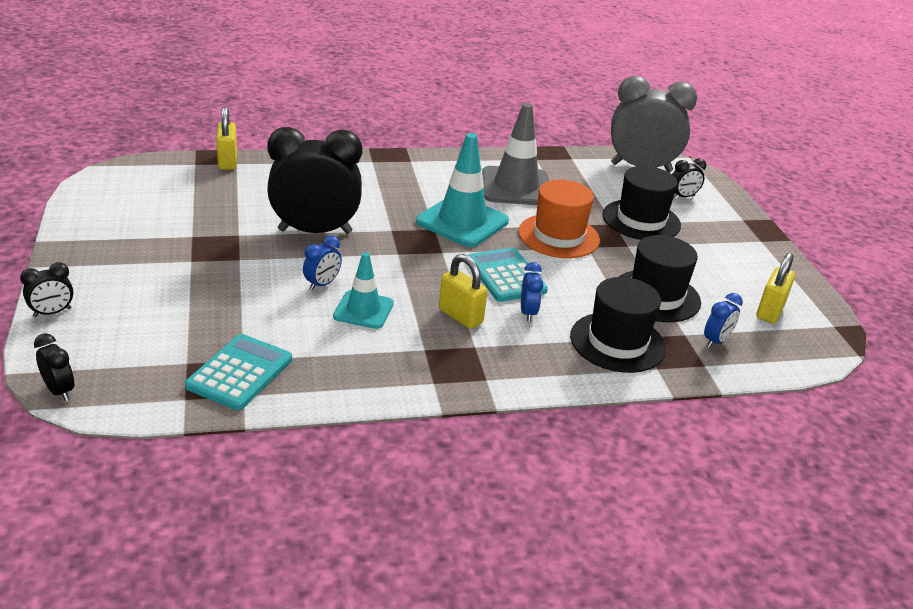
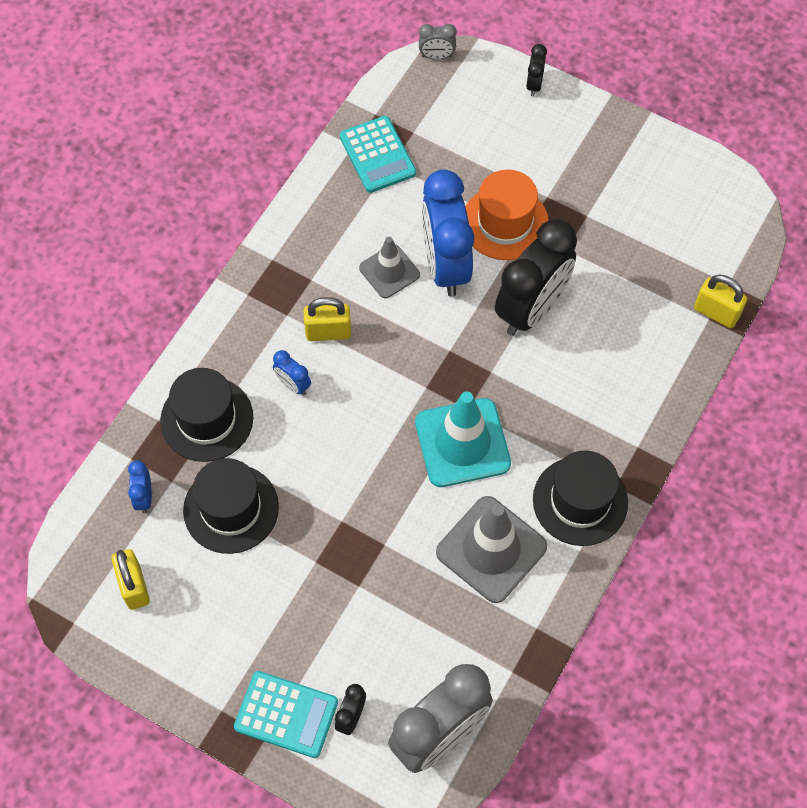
camera: 135 degrees right, 30 degrees up
(59, 391) = (436, 56): black clock -> grey clock
(322, 284) = (445, 265): blue clock -> blue clock, size x2.36
(363, 310) = (389, 271): turquoise traffic cone -> grey traffic cone
(506, 276) = (353, 410): turquoise calculator -> turquoise calculator (286, 714)
(558, 236) = (376, 510): orange hat -> orange hat (505, 222)
(641, 220) = (343, 620): black hat -> black hat (580, 501)

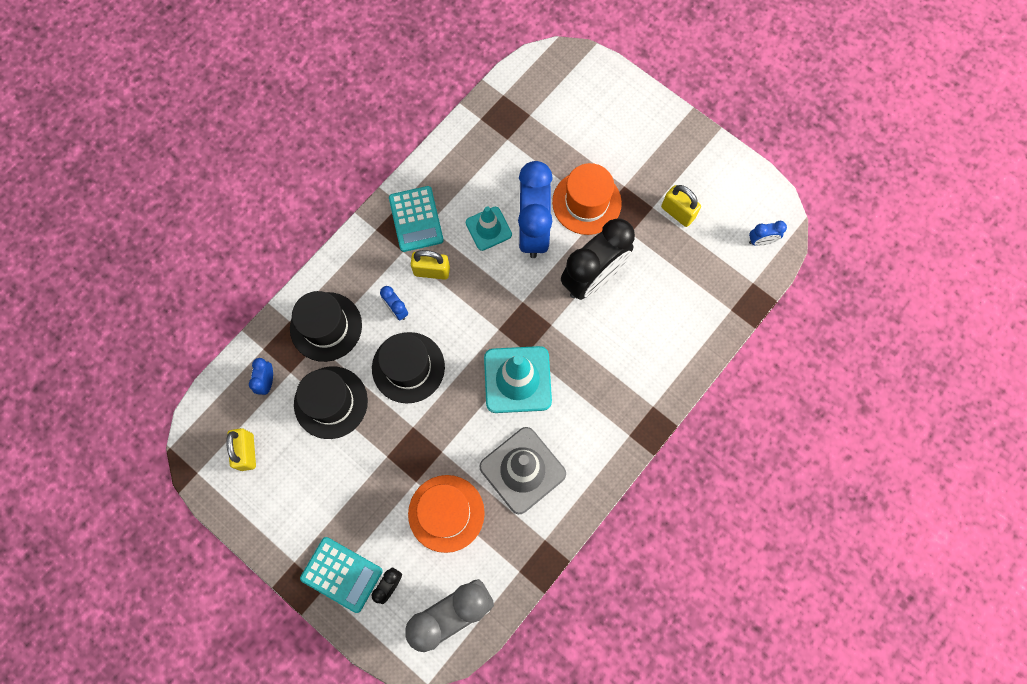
camera: 10 degrees right, 10 degrees up
(377, 155) = (498, 130): turquoise calculator -> turquoise calculator (416, 219)
(389, 271) = (488, 228): grey traffic cone -> turquoise traffic cone
(405, 617) = (446, 513): none -> orange hat
(436, 56) = (560, 53): grey clock -> none
(534, 84) = (633, 89): black clock -> none
(580, 501) = (599, 443): black hat -> black hat (408, 367)
(716, 312) = (738, 305): yellow padlock -> yellow padlock (677, 212)
(727, 234) = (761, 241): none -> blue clock

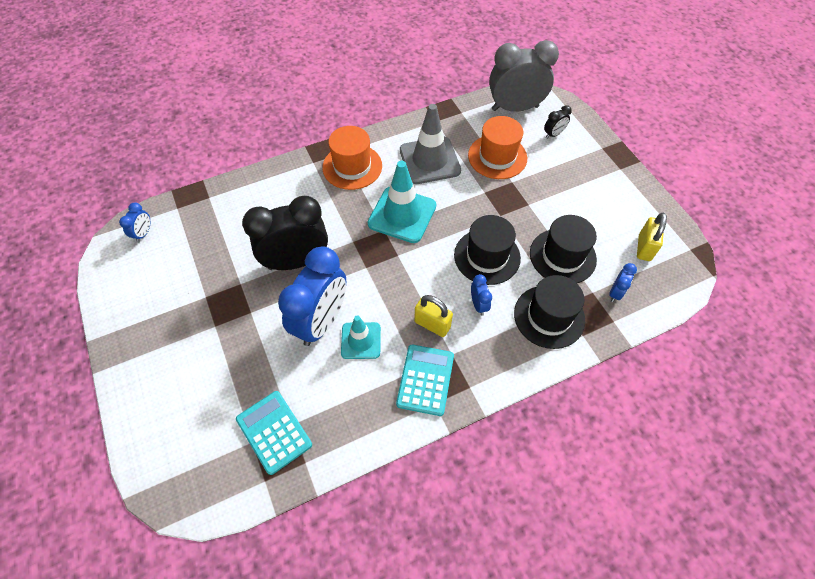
camera: 155 degrees left, 15 degrees down
(342, 574) = (586, 151): turquoise calculator -> turquoise calculator (274, 432)
(586, 202) = (258, 325): orange hat -> orange hat (352, 166)
(677, 212) = (188, 283): yellow padlock -> none
(761, 241) = (143, 233): blue clock -> blue clock turned 90 degrees clockwise

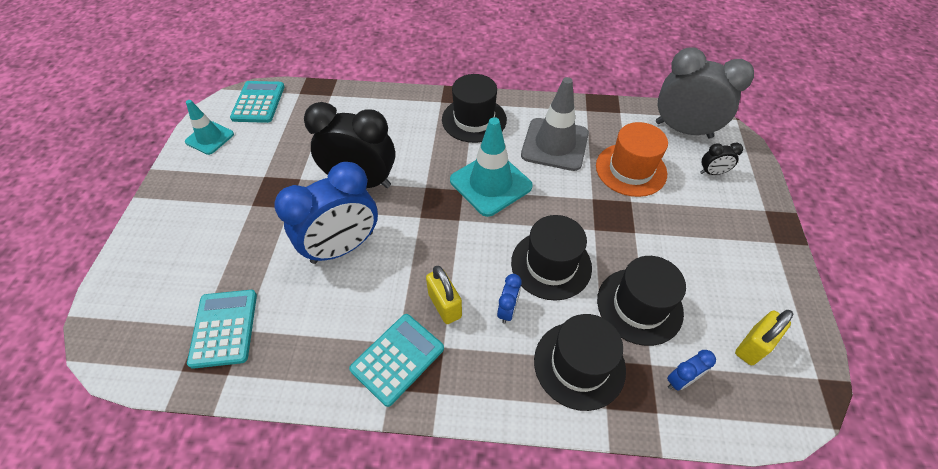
camera: 30 degrees right, 5 degrees down
(143, 233) = (258, 102): blue clock -> turquoise calculator
(352, 166) = (474, 119): orange hat -> black hat
(361, 340) = (364, 284): turquoise traffic cone -> turquoise traffic cone (210, 138)

